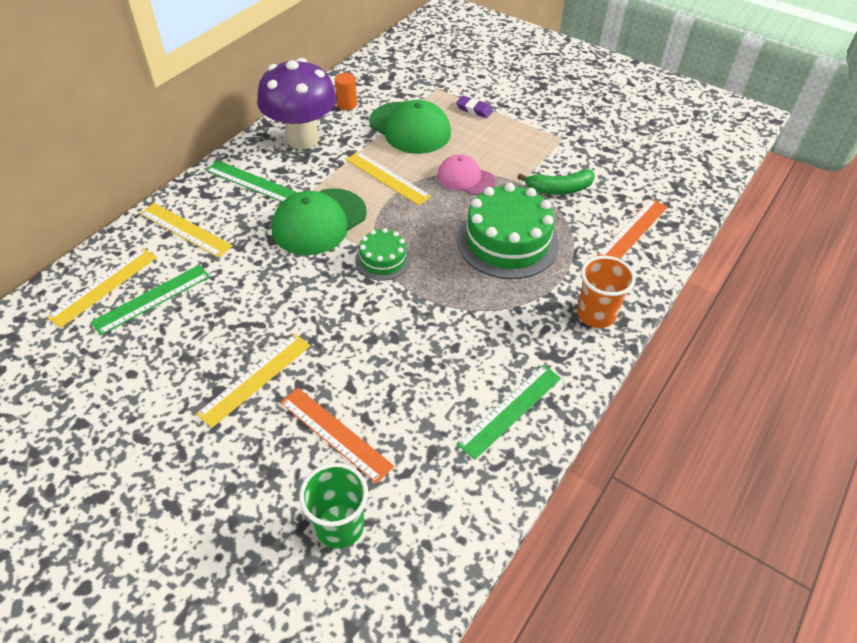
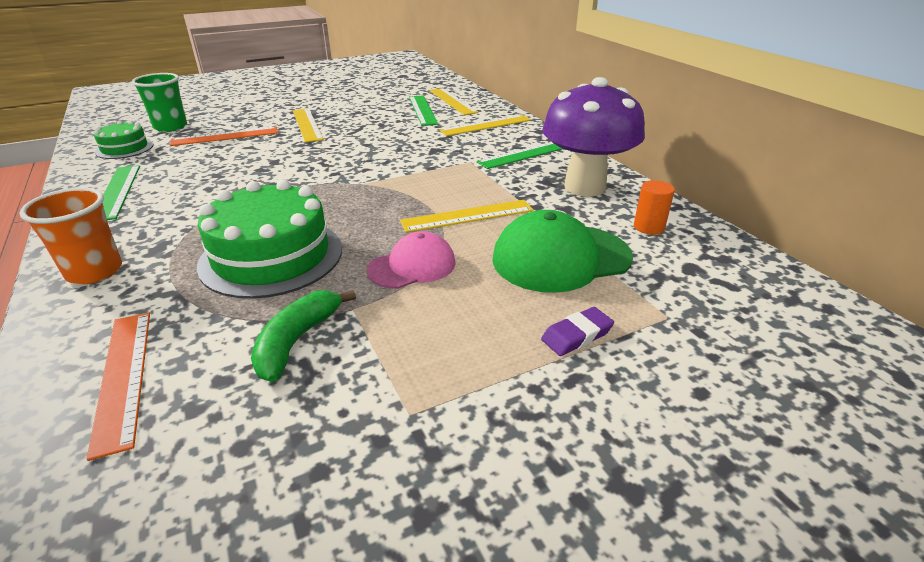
camera: 120 degrees right, 15 degrees down
(319, 222) = (436, 169): green cap -> none
(383, 260) = (348, 184): green cake -> green cake (124, 148)

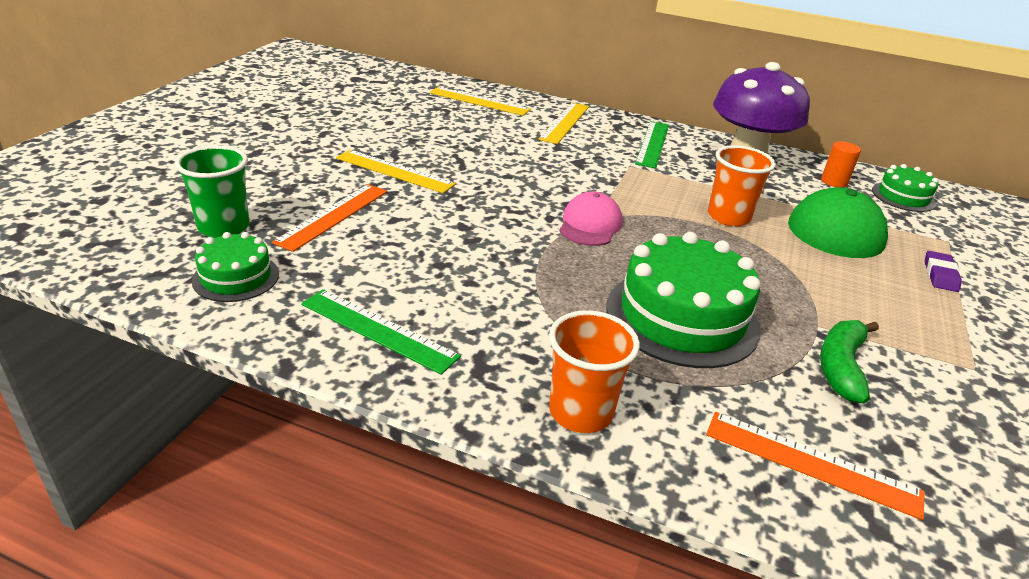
camera: 45 degrees left, 0 degrees up
(297, 341) = (841, 366): green banana -> green banana turned 45 degrees clockwise
(412, 266) = (781, 274): pink cap -> pink cap (590, 225)
(422, 110) = (473, 119): green ruler -> none
(467, 216) = (728, 217): yellow ruler -> orange cup
(709, 264) = (903, 197): none -> green cake

